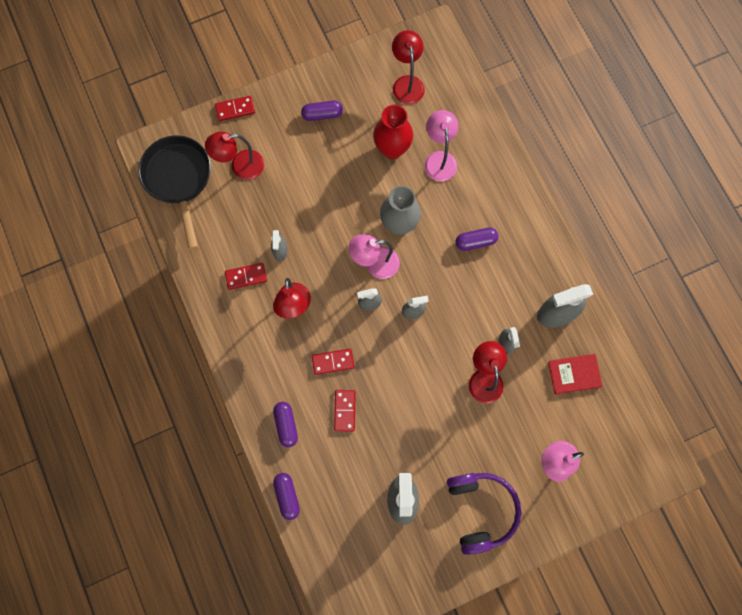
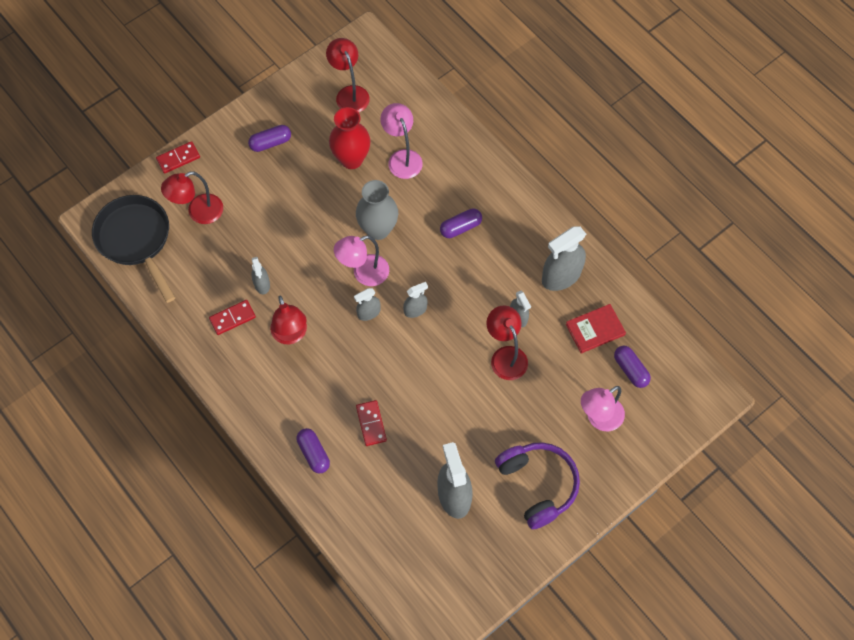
camera: 15 degrees left, 10 degrees down
(287, 496) = (333, 524): purple capsule -> purple capsule (630, 370)
(333, 362) = (346, 379): red domino -> none

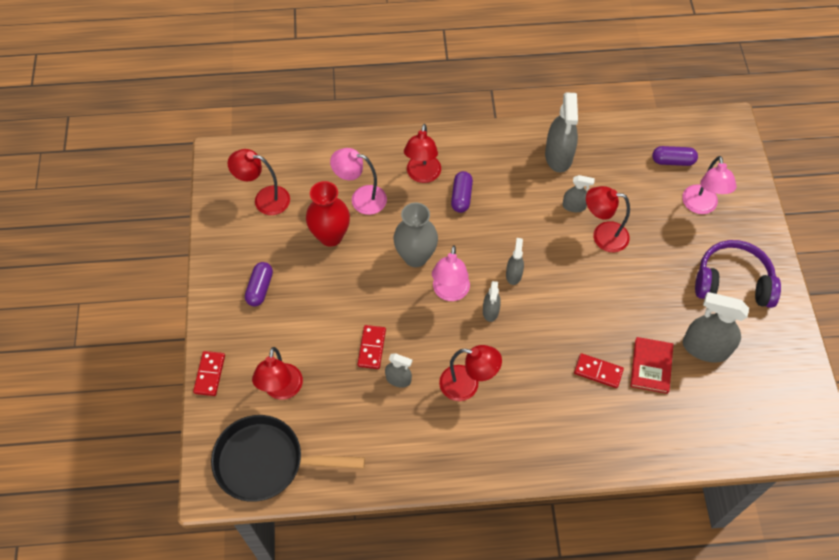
camera: 55 degrees left, 5 degrees down
(232, 318) = (414, 424): red domino -> red domino (372, 348)
(314, 453) = (597, 434): purple capsule -> none
(459, 187) = (422, 175): none -> red lamp
(595, 329) = (622, 162): red book -> red book (651, 366)

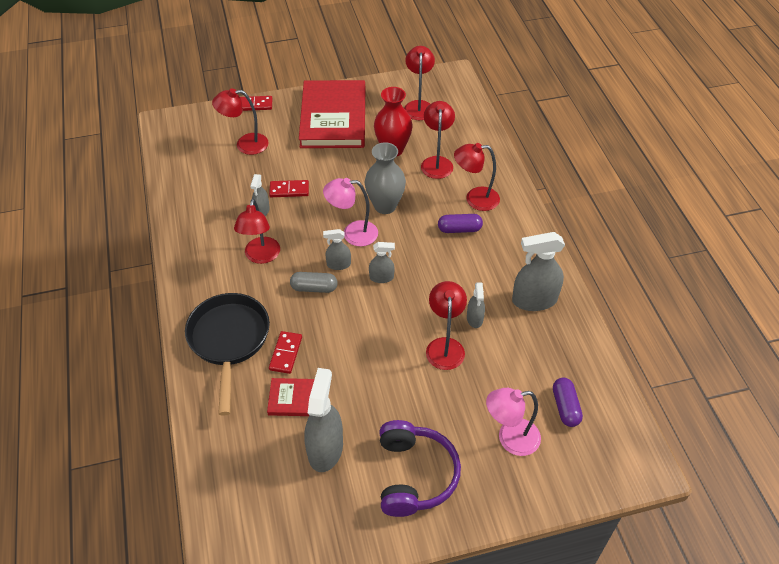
camera: 80 degrees right, 10 degrees down
(260, 288) = (333, 118): purple capsule -> red book
(266, 462) = (184, 146): black pan -> black pan (229, 341)
(361, 198) = (437, 162): pink lamp -> red lamp
(518, 337) = (314, 288): none -> grey capsule

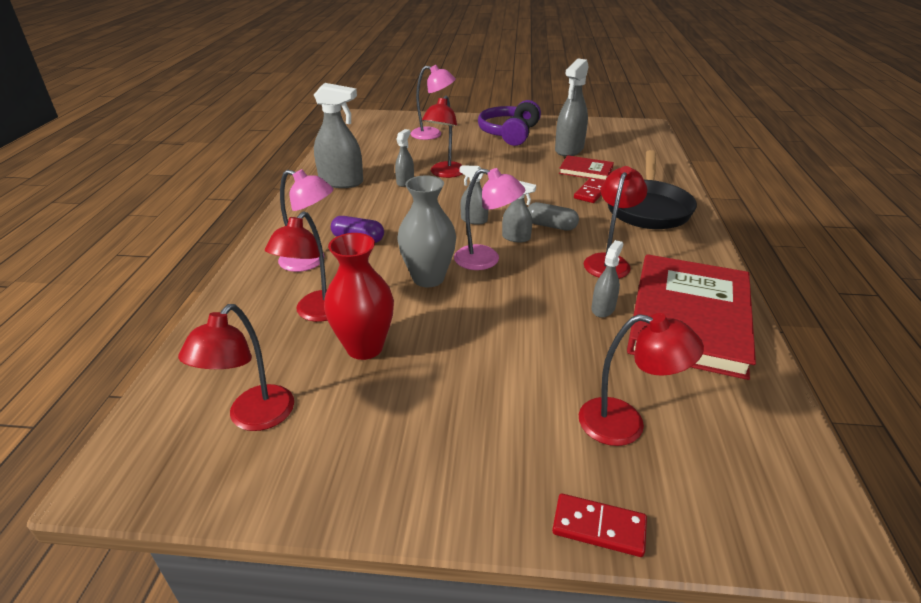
camera: 160 degrees left, 15 degrees down
(289, 190) = (556, 326): red domino -> none
(333, 118) = (431, 437): red book -> red book (689, 318)
(475, 199) = (310, 261): red lamp -> pink lamp
(565, 407) = (381, 138): purple capsule -> none

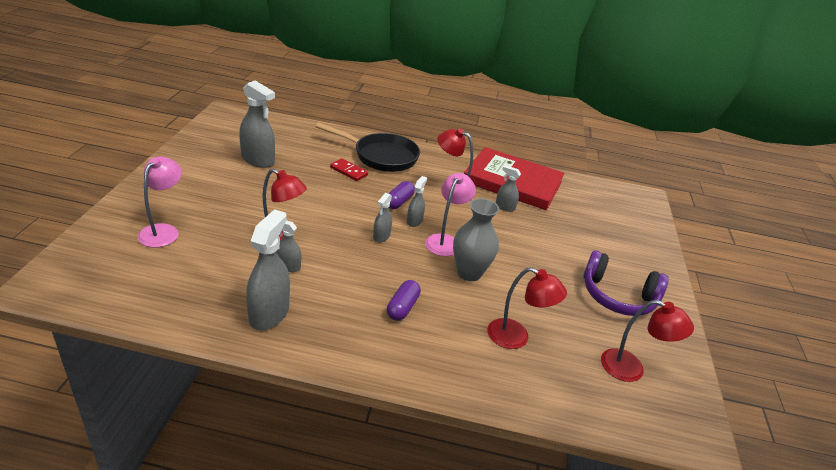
camera: 90 degrees left, 0 degrees up
(310, 261) = (439, 340): pink lamp -> none
(364, 347) = (554, 313): red vase -> none
(509, 133) = (196, 182): purple headphones -> purple headphones (617, 296)
(551, 226) = (399, 202): grey capsule -> purple capsule
(586, 170) = (307, 163): red book -> none
(598, 527) = (661, 249): red domino -> none
(625, 424) = (599, 225): red lamp -> none

